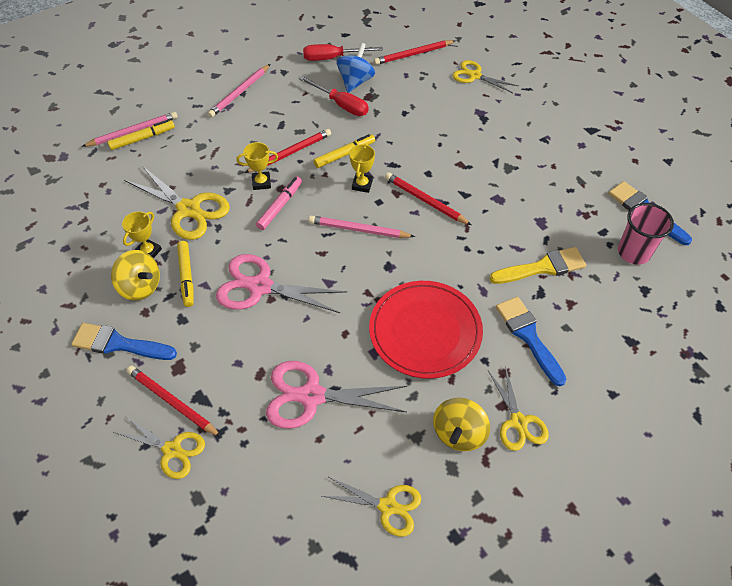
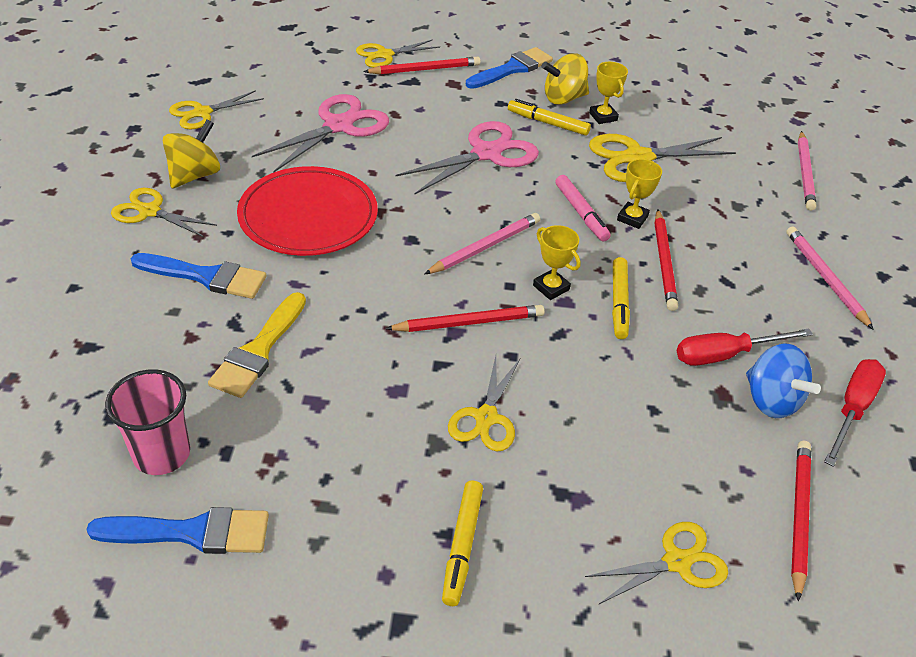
camera: 125 degrees right, 10 degrees down
(142, 138) = (786, 174): yellow marker -> yellow marker (462, 546)
(459, 433) = (194, 175): yellow spinning top -> yellow spinning top turned 60 degrees clockwise
(475, 160) = (486, 417): none -> yellow scissors

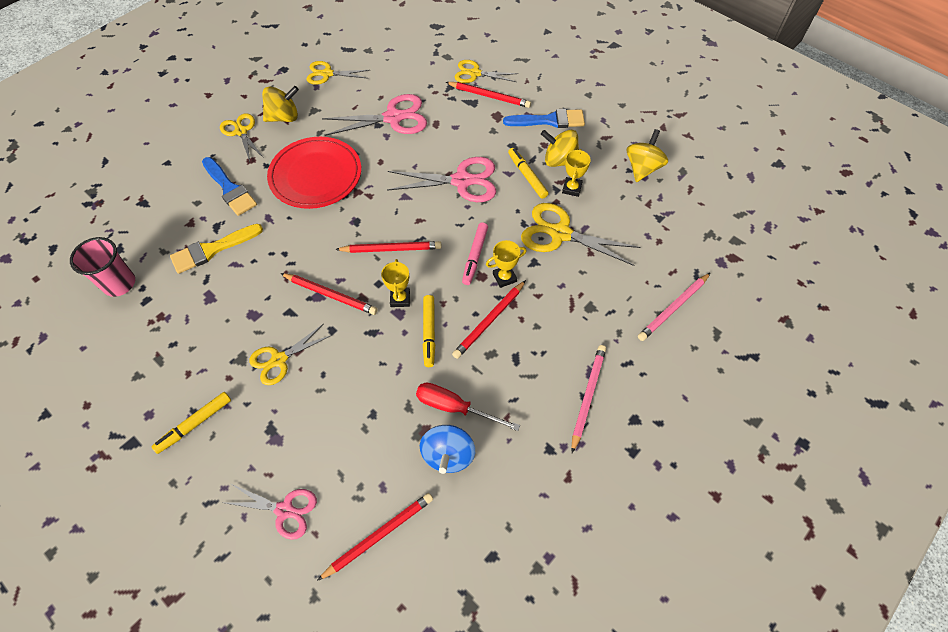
camera: 40 degrees right, 15 degrees up
(192, 532) = (94, 334): blue brush -> none
(485, 247) = (391, 249): pink pencil -> red pencil
(619, 303) = (429, 333): yellow marker -> yellow marker turned 45 degrees counterclockwise
(645, 76) = (642, 168): none -> yellow spinning top
(677, 562) = (285, 510): yellow scissors -> pink scissors
(852, 409) = (493, 495): red screwdriver -> none

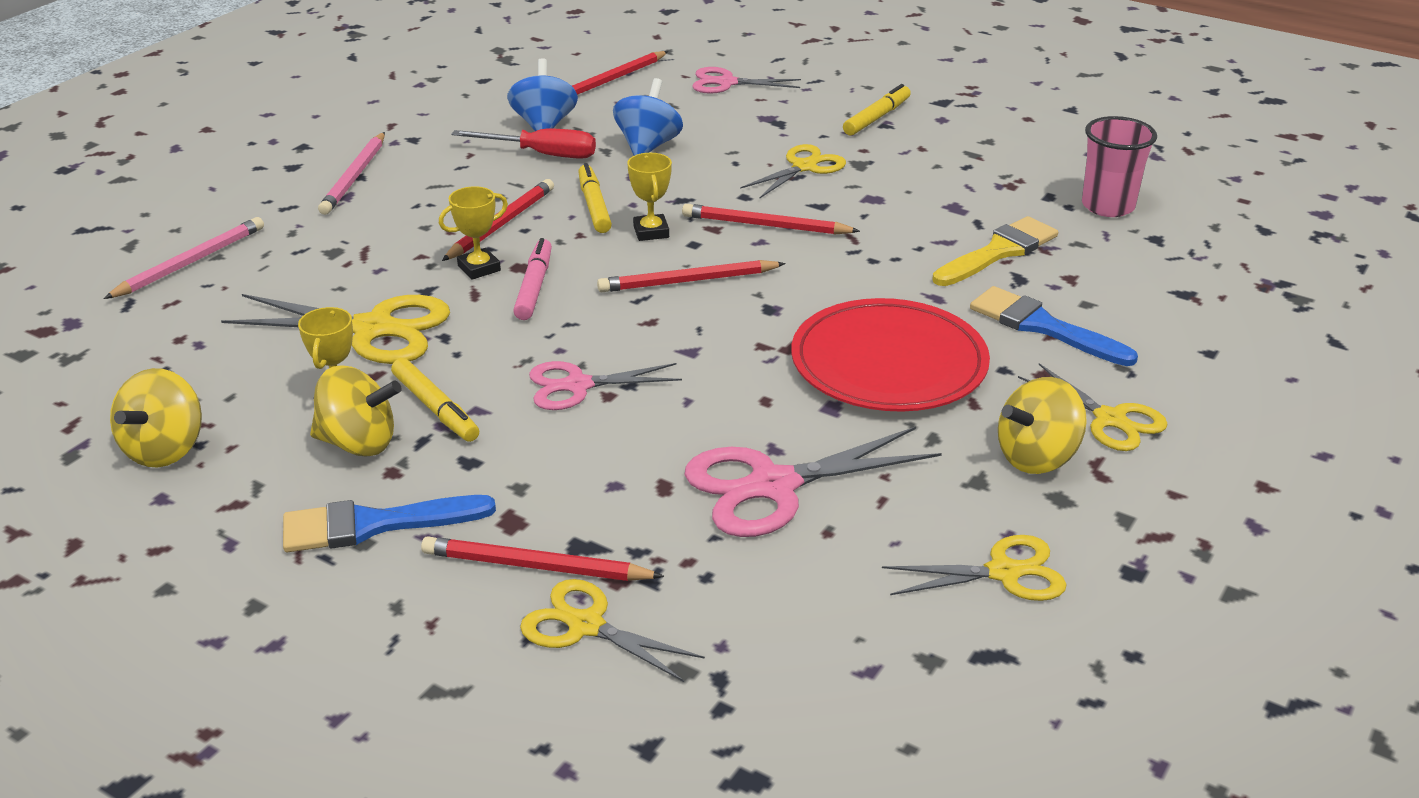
camera: 170 degrees right, 25 degrees down
(377, 407) = (648, 146): none -> blue spinning top
(462, 181) = (577, 386): pink scissors -> pink scissors, size x0.64
(475, 73) = (586, 625): yellow scissors -> yellow scissors turned 150 degrees counterclockwise

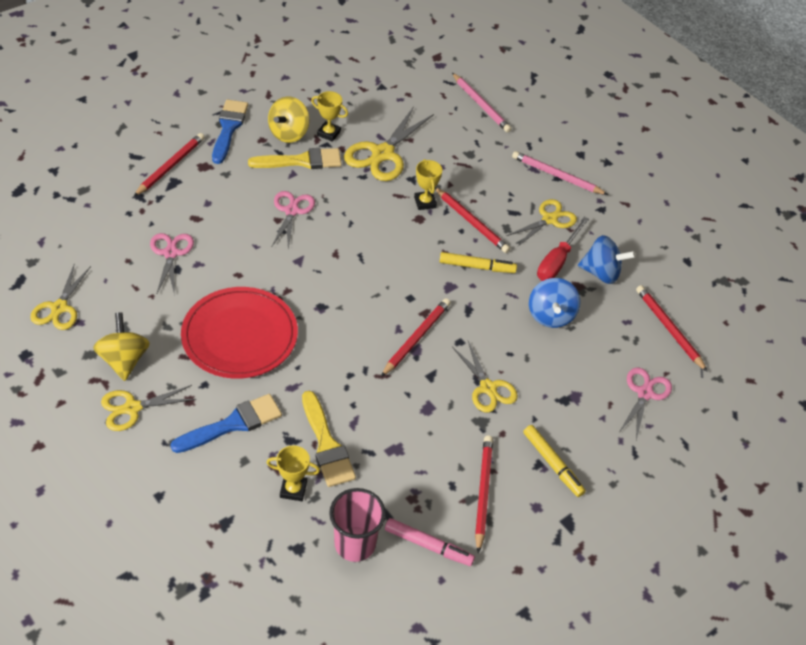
camera: 105 degrees right, 15 degrees up
(165, 449) = (318, 81): yellow spinning top -> none
(436, 408) = (301, 161): yellow marker -> yellow brush
(534, 287) = (394, 218): pink marker -> pink marker (428, 545)
(586, 625) = (126, 171): yellow scissors -> yellow scissors (549, 219)
(648, 146) = (550, 316): blue spinning top -> blue spinning top turned 60 degrees clockwise
(651, 232) = (433, 283): yellow trophy -> yellow trophy (293, 489)
(688, 281) = (368, 281): red pencil -> red pencil (483, 492)
(773, 486) = (171, 253): pink scissors -> pink scissors, size x0.64

